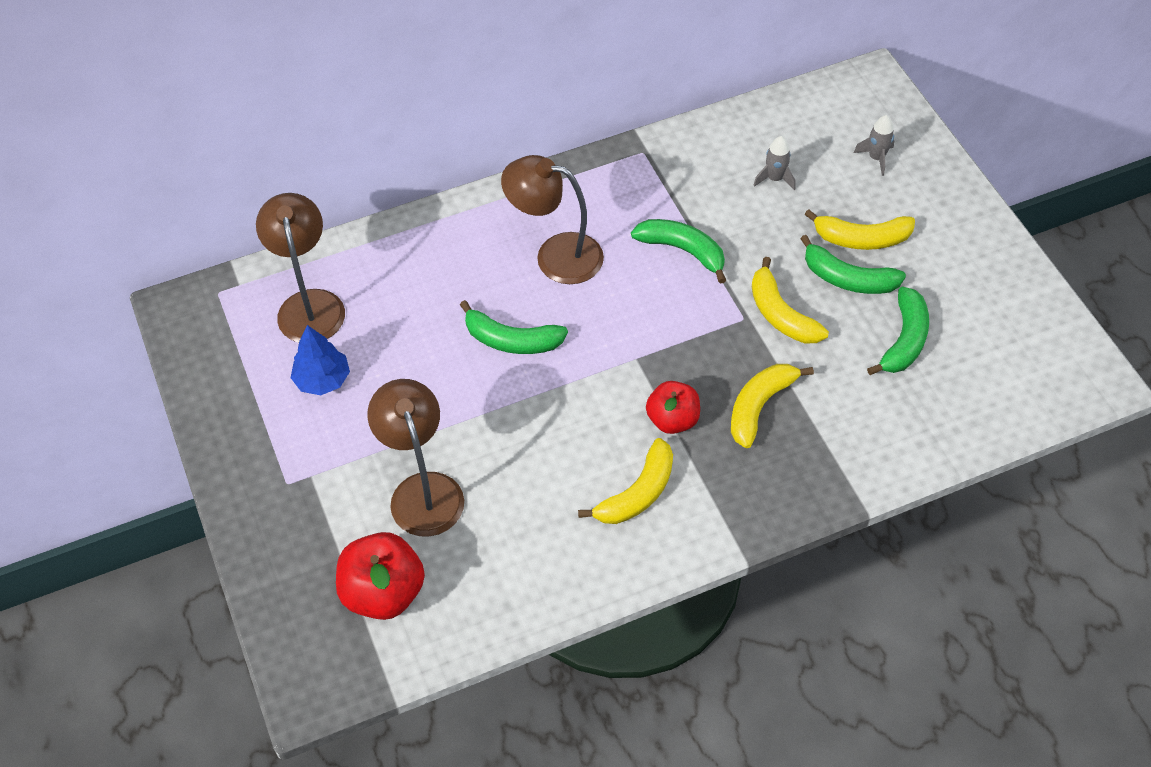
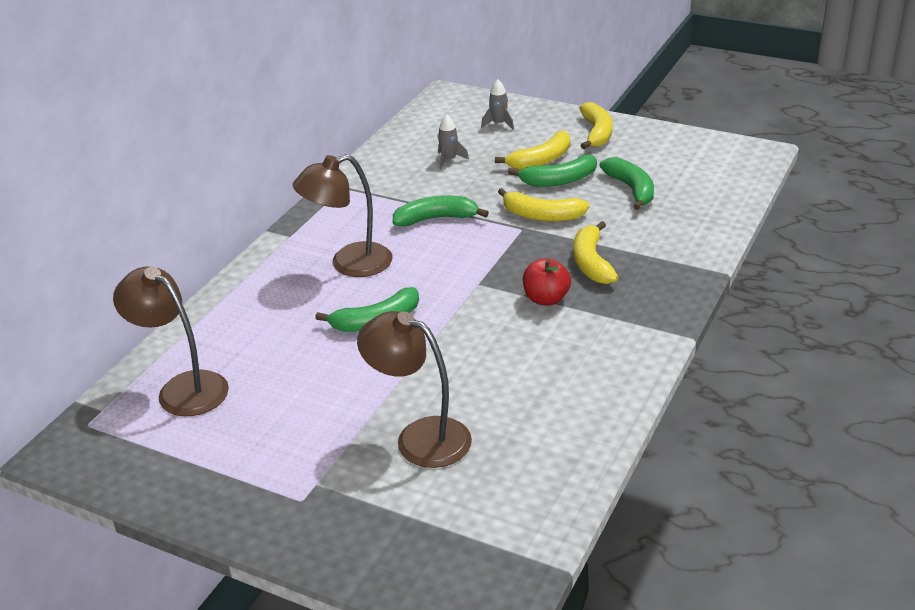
camera: 40 degrees left, 20 degrees down
(322, 380) = (252, 423): blue tree -> none
(383, 592) = (470, 513): red apple -> none
(637, 493) = (576, 347): yellow banana -> yellow banana (596, 133)

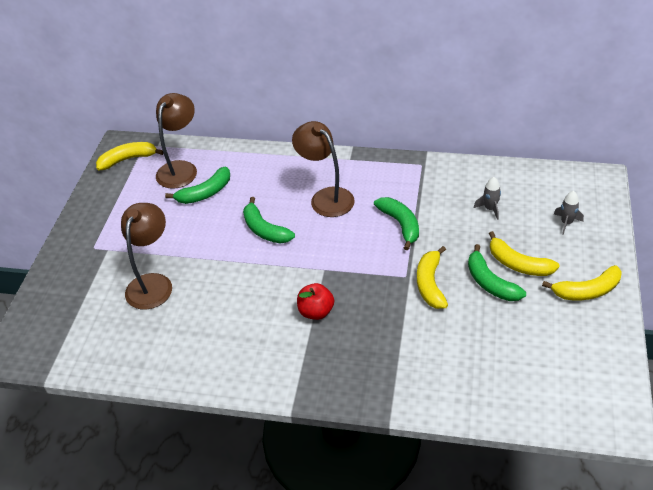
camera: 75 degrees right, 10 degrees up
(591, 263) = (373, 329): yellow banana -> yellow banana (128, 159)
(631, 189) = (498, 334): green banana -> green banana (205, 193)

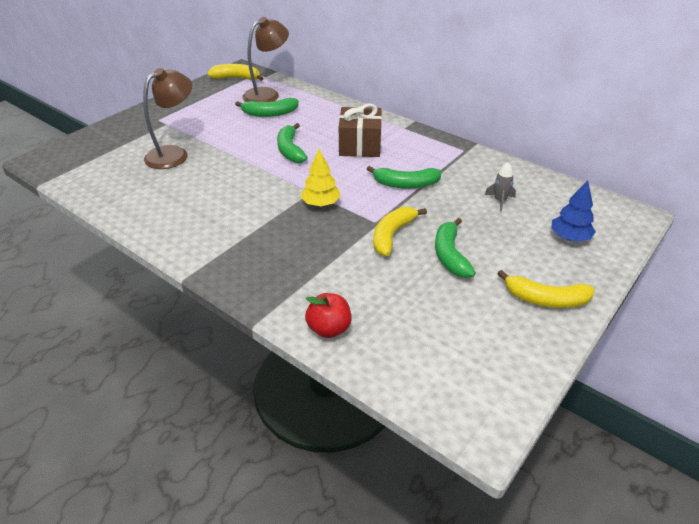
camera: 25 degrees right, 5 degrees down
(316, 312) = (275, 217): red apple -> red apple (329, 329)
(326, 197) = (360, 146): brown lamp -> brown gift
(344, 278) = (321, 204): none -> yellow tree
(400, 224) = (405, 184): green banana -> green banana turned 90 degrees clockwise
(518, 264) = (491, 251): yellow banana -> none
(566, 223) = (569, 237): grey rocket -> blue tree

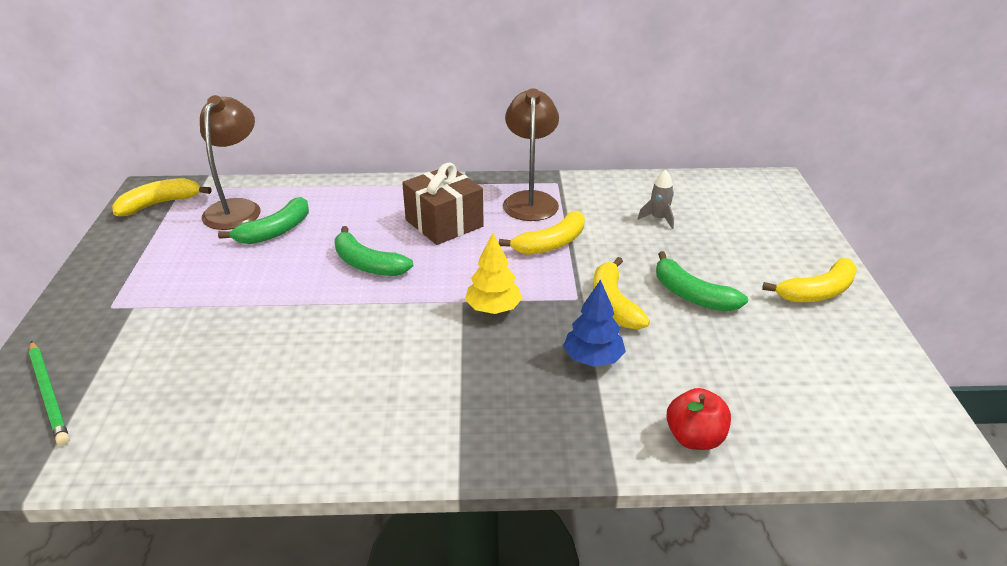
camera: 40 degrees left, 5 degrees down
(94, 147) = (49, 394): none -> green pencil
(174, 154) = (207, 342): brown lamp -> brown lamp (530, 200)
(405, 184) = (551, 243): green banana -> yellow banana
(569, 237) = (757, 225): blue tree -> blue tree (593, 359)

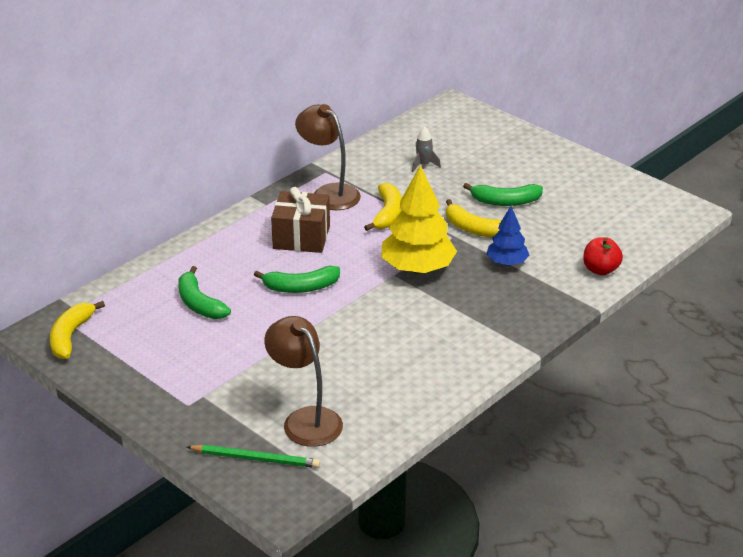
camera: 45 degrees left, 0 degrees up
(237, 208) = (138, 306): brown lamp -> brown lamp (305, 419)
(275, 231) = (199, 303): green banana -> green banana turned 150 degrees clockwise
(493, 309) = (417, 268): yellow tree -> yellow tree, size x1.76
(818, 292) = (561, 165): yellow banana -> none

